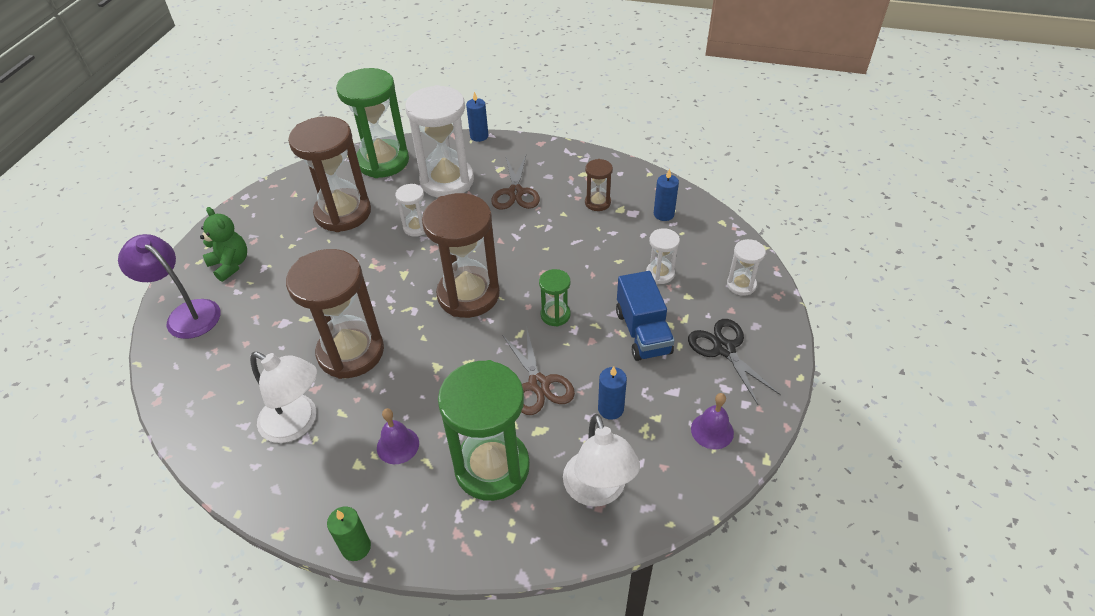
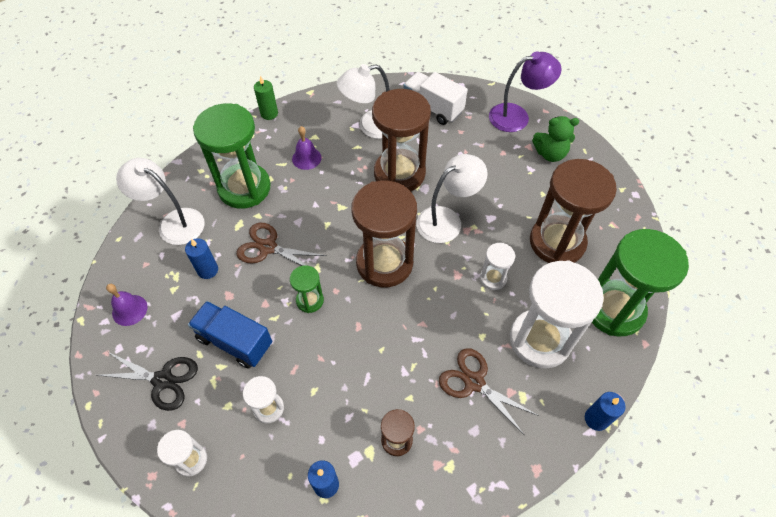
camera: 130 degrees right, 10 degrees up
(221, 388) = (433, 108): none -> white truck
(380, 285) = (447, 220): none -> white lamp

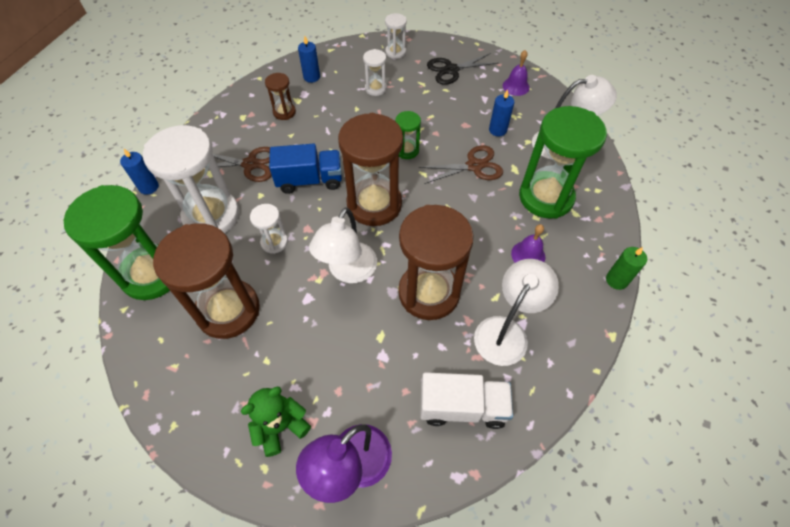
camera: 145 degrees right, 0 degrees up
(235, 341) = (431, 105): blue truck -> blue truck (310, 180)

